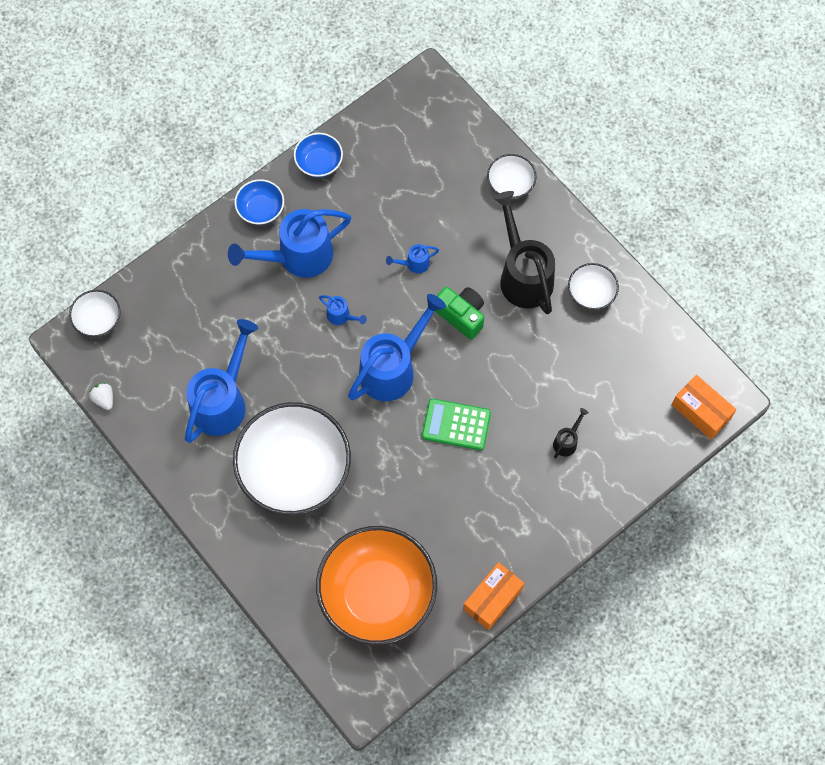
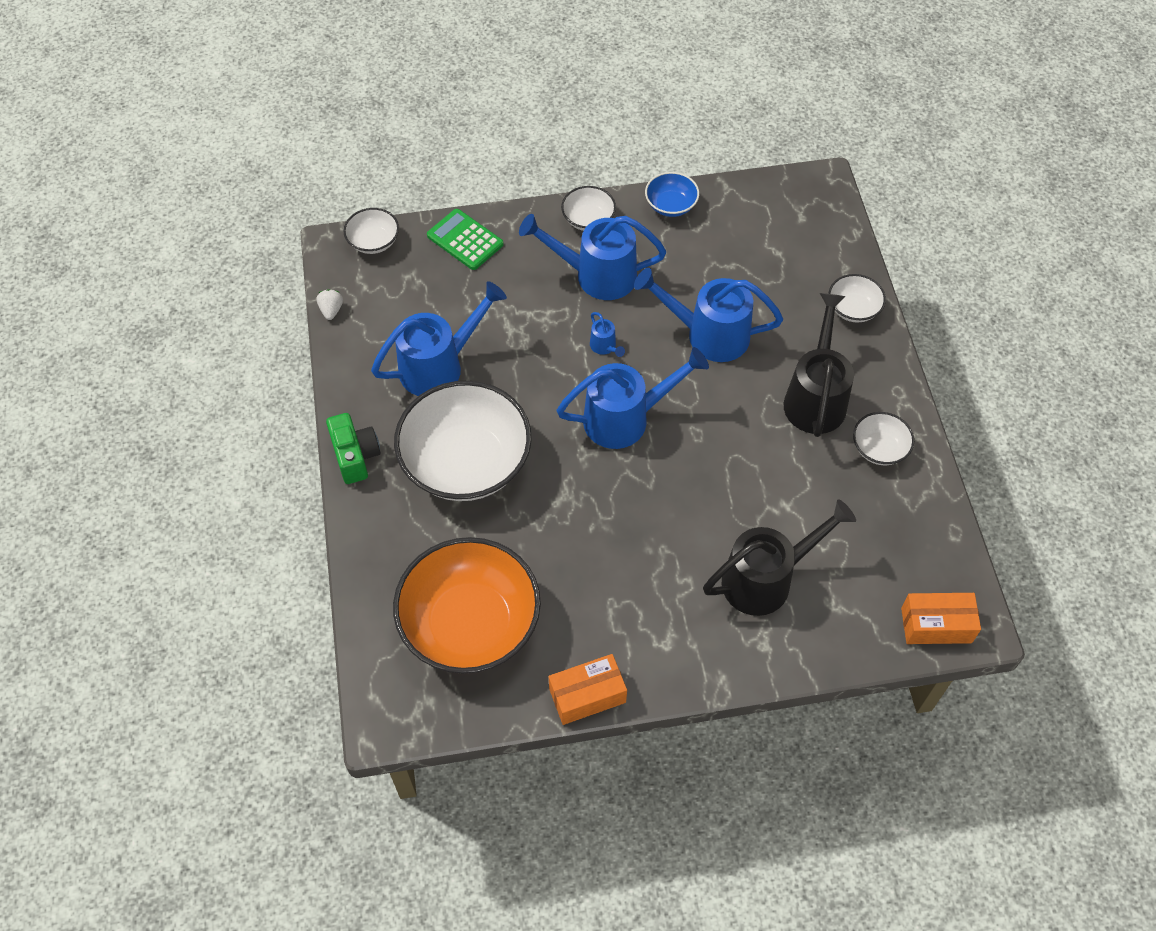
camera: 30 degrees right, 10 degrees down
(260, 209) = (588, 219): blue bowl -> white bowl
(414, 264) = (708, 334): blue watering can -> blue watering can, size x2.33
(456, 425) = (657, 503): green calculator -> green calculator (465, 240)
(461, 315) = (727, 404): green camera -> green camera (355, 456)
(567, 441) = (766, 579): black watering can -> black watering can, size x2.33
(701, 411) = (936, 625): orange box -> orange box turned 75 degrees counterclockwise

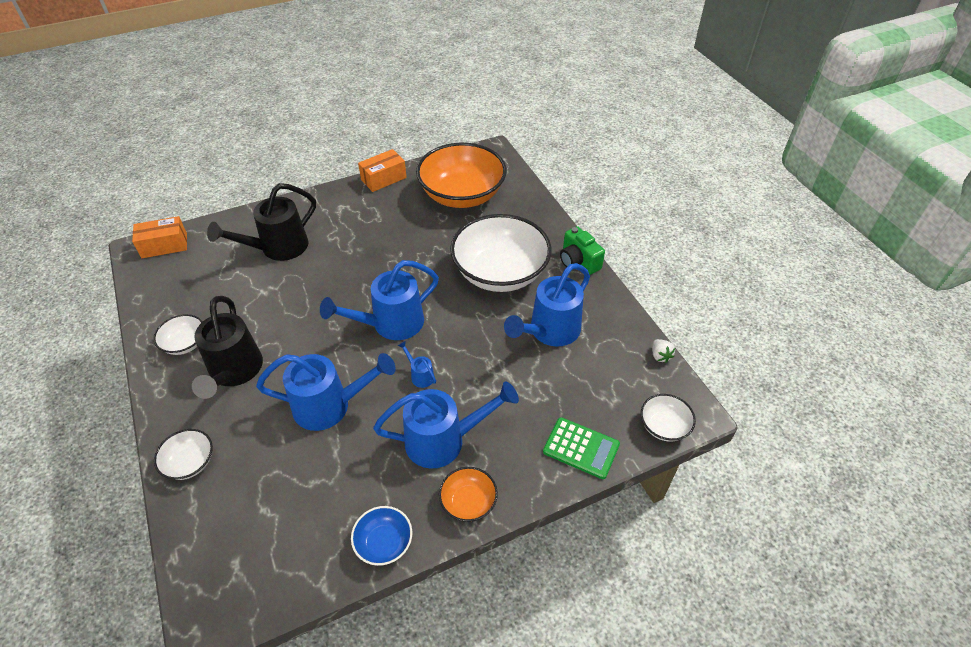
camera: 165 degrees right, 10 degrees down
(588, 219) = (468, 502): white bowl -> orange bowl

